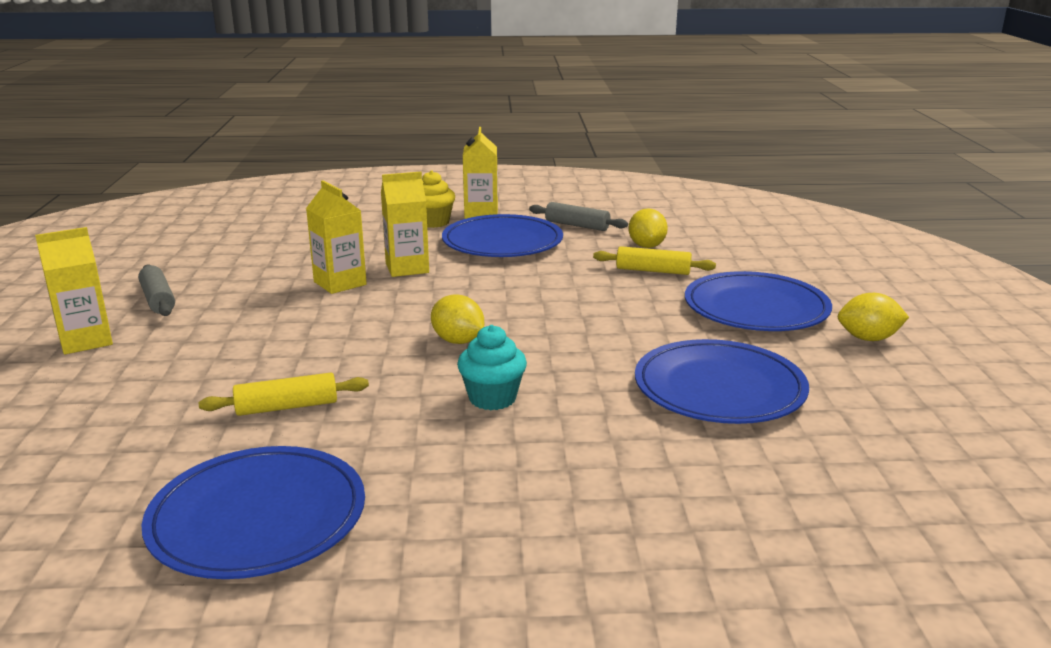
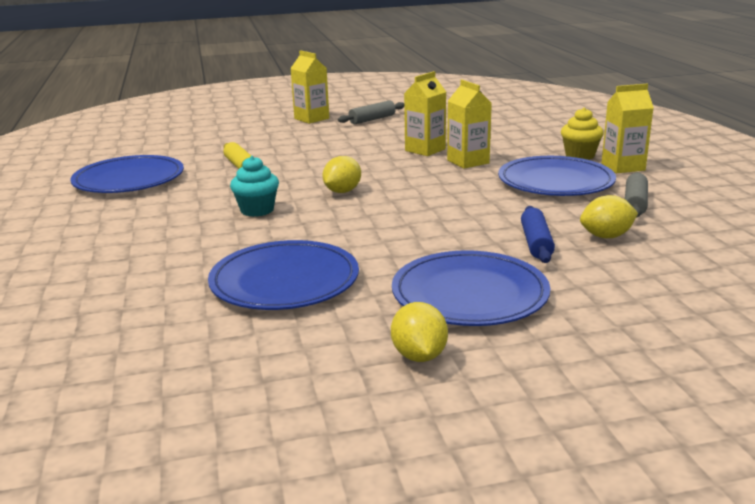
camera: 80 degrees right, 0 degrees up
(653, 271) = (536, 243): yellow rolling pin -> blue rolling pin

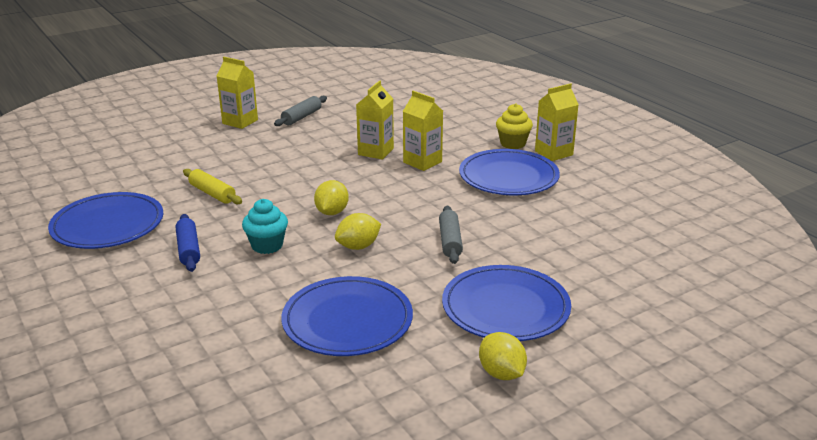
camera: 20 degrees left, 5 degrees up
(536, 243) = (528, 247): blue rolling pin -> blue rolling pin (188, 249)
(606, 236) = (577, 231): yellow lemon -> yellow lemon (358, 246)
(635, 203) = (582, 193): grey rolling pin -> grey rolling pin (450, 241)

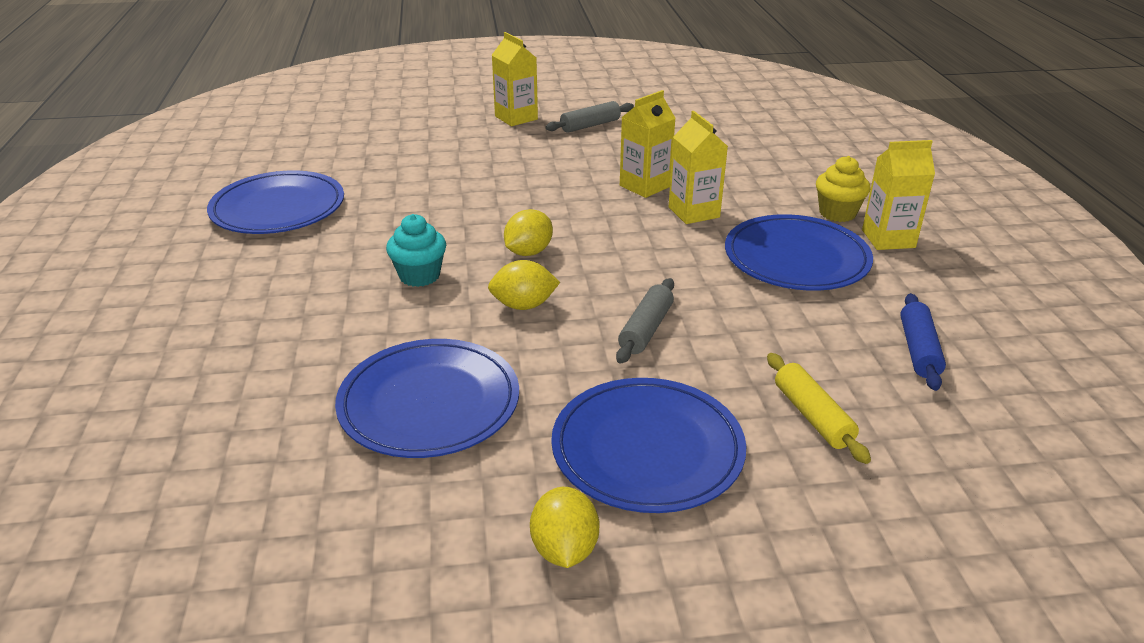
camera: 25 degrees right, 5 degrees up
(188, 249) = (332, 258): blue rolling pin -> blue rolling pin (918, 350)
(212, 193) = (414, 197): yellow rolling pin -> yellow rolling pin (812, 416)

